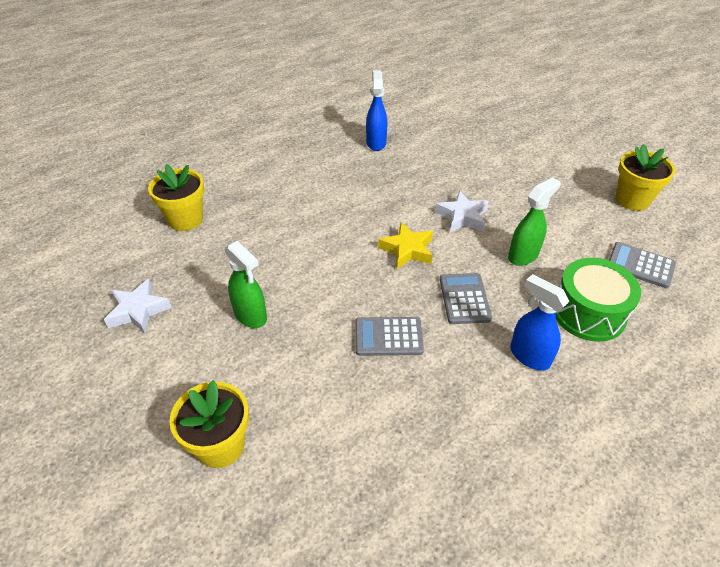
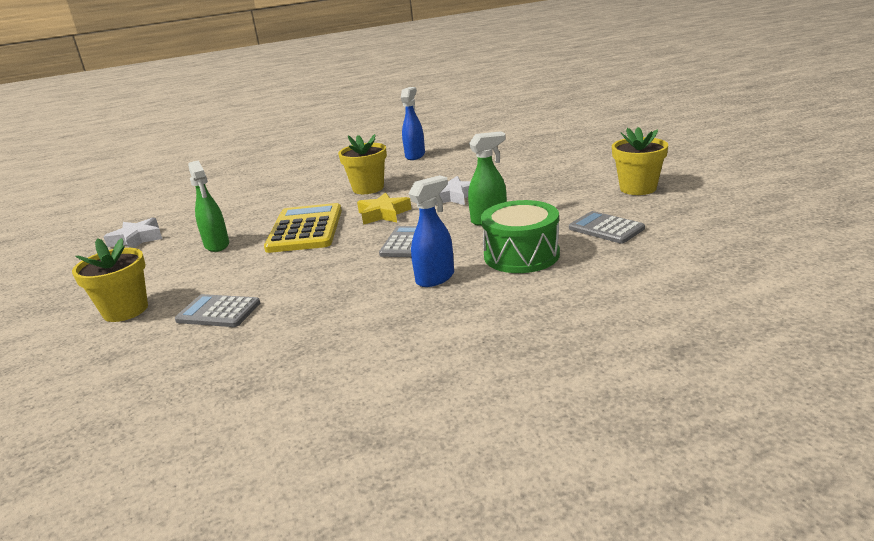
camera: 20 degrees right, 20 degrees down
(185, 219) = (218, 195): yellow flower pot -> yellow flower pot (368, 188)
(337, 281) = (305, 229): none -> yellow calculator
(388, 337) = (318, 261): grey calculator -> grey calculator (218, 312)
(529, 356) = (435, 278): blue spray bottle -> blue spray bottle turned 75 degrees clockwise

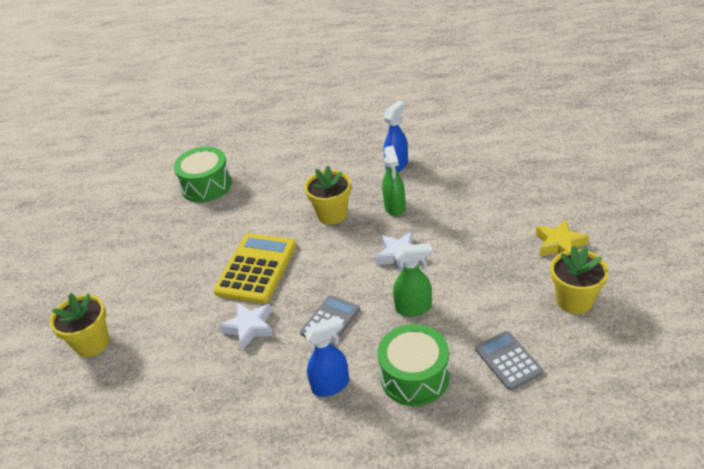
camera: 20 degrees right, 15 degrees up
(137, 239) = (123, 237): white star -> white star (249, 328)
(217, 245) = (181, 269): green spray bottle -> green spray bottle (395, 207)
(218, 312) = (155, 371): grey calculator -> none
(221, 196) = (206, 185): none -> green drum
(383, 214) = (328, 265): yellow star -> yellow star (559, 244)

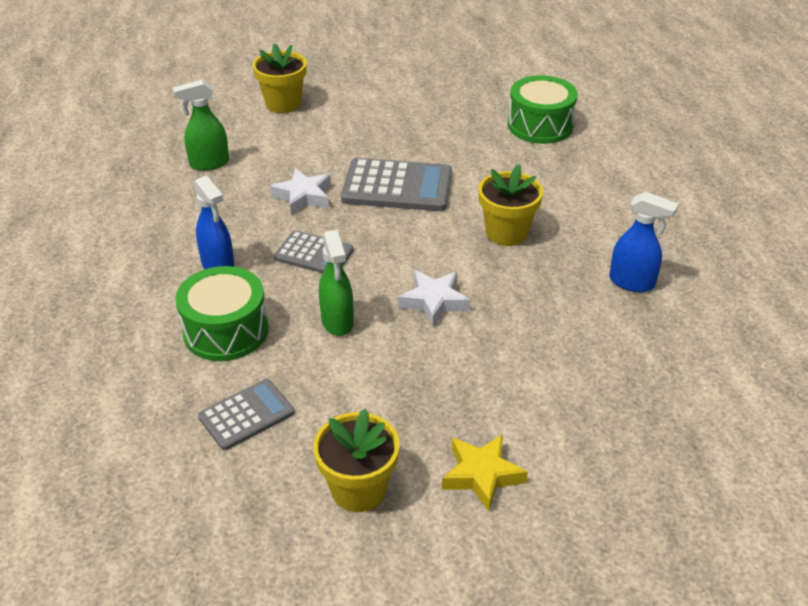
camera: 75 degrees right, 0 degrees up
(256, 268) = (397, 186): yellow calculator -> grey calculator
(395, 207) = (533, 289): green spray bottle -> green spray bottle (209, 163)

